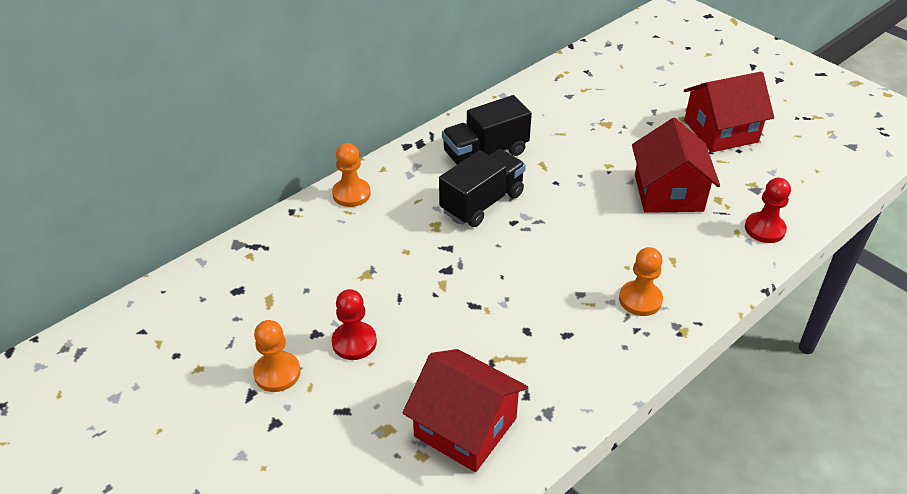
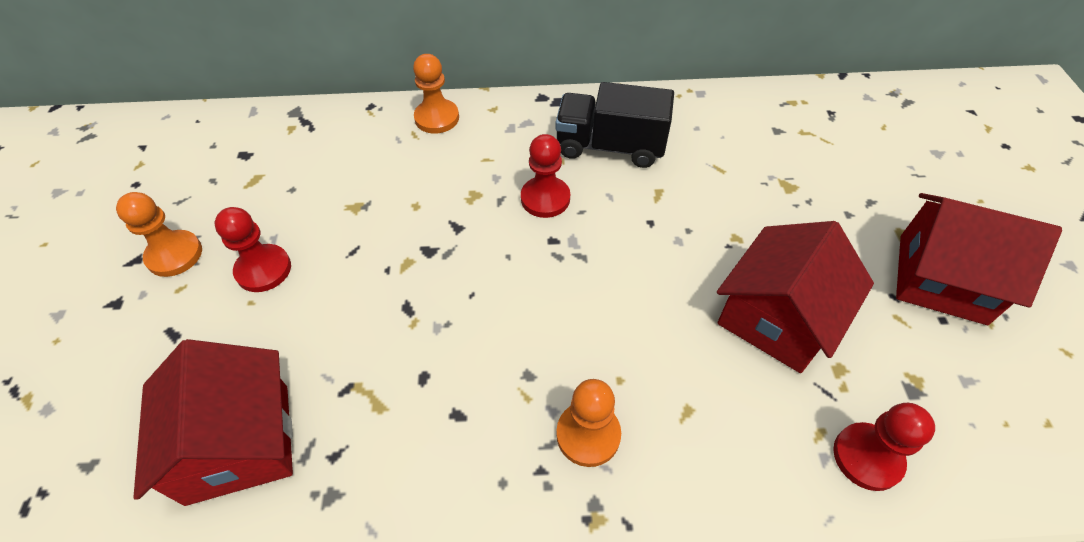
camera: 40 degrees right, 10 degrees up
(482, 203) = (545, 198): black truck -> red pawn

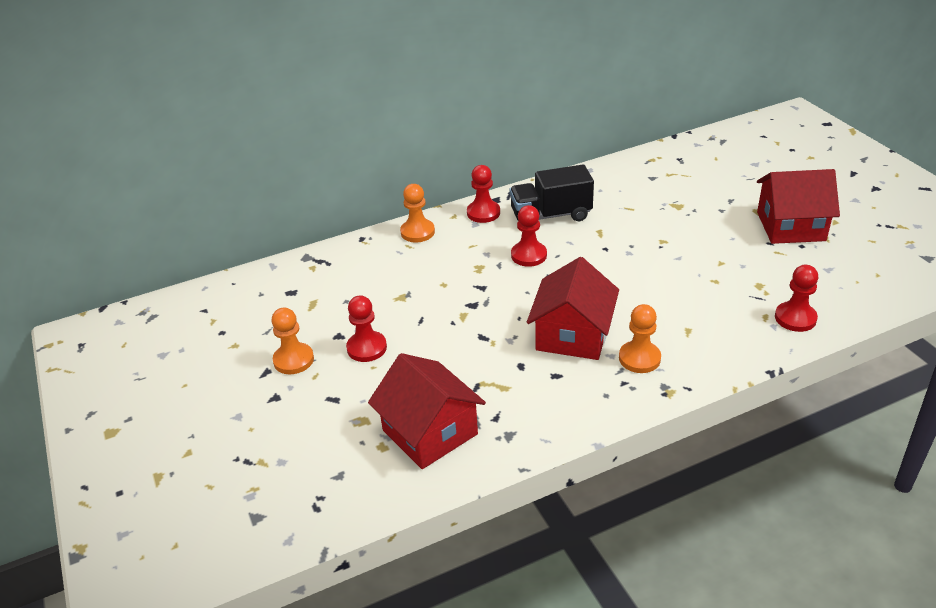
camera: 20 degrees left, 15 degrees down
(530, 115) = (483, 213): none -> red pawn
(777, 318) = (711, 272): red house -> red house (572, 335)

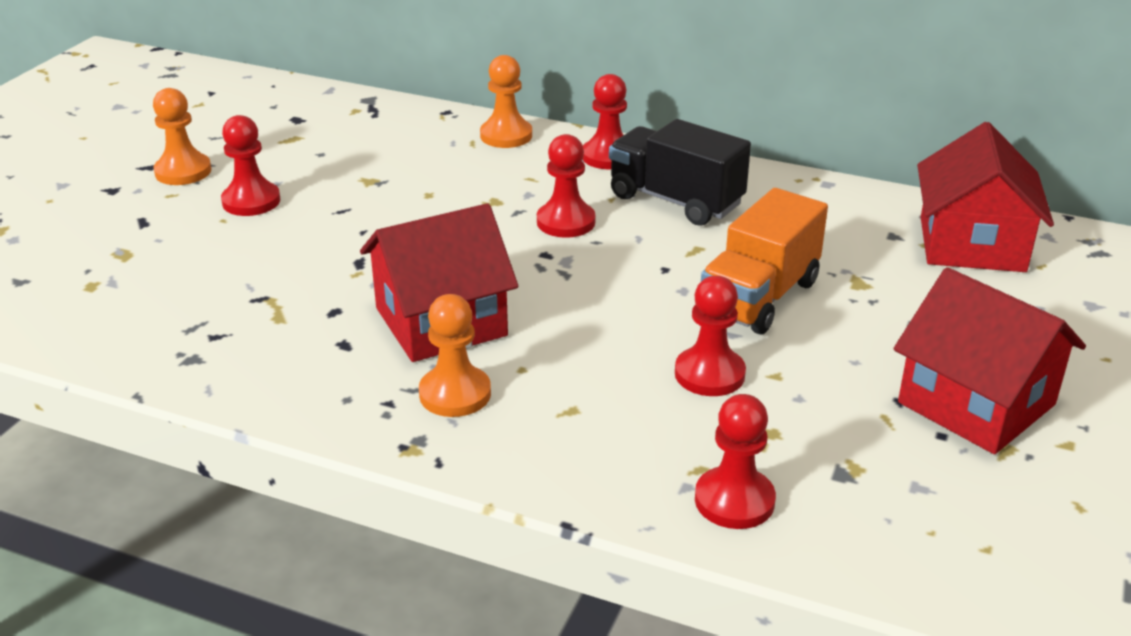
camera: 45 degrees right, 5 degrees down
(430, 432) = (144, 303): red house -> red house (971, 244)
(659, 236) = (759, 297): none -> orange truck
(702, 279) = (709, 374): none -> red pawn

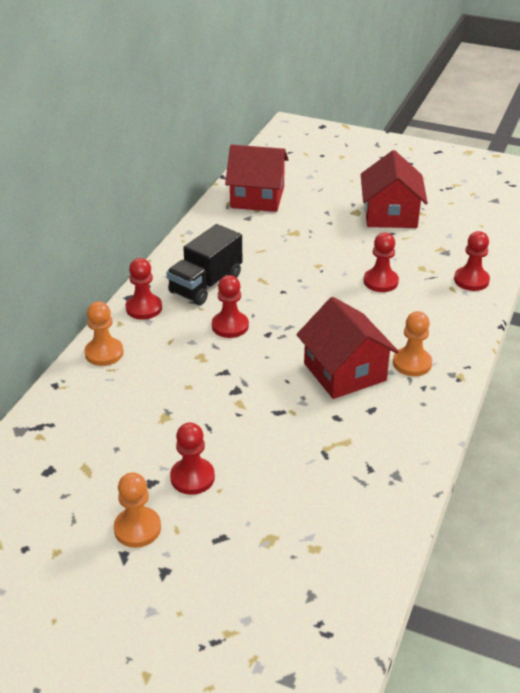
camera: 90 degrees left, 5 degrees up
(759, 297) = (311, 262): orange truck -> none
(976, 403) = (390, 214): red house -> red house turned 45 degrees counterclockwise

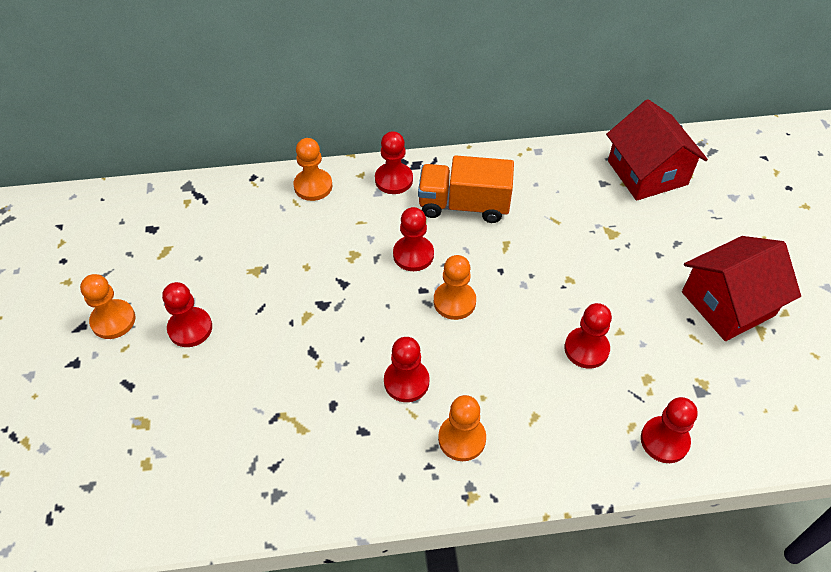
camera: 60 degrees right, 15 degrees up
(206, 284) = (464, 205): black truck -> orange truck
(292, 322) = (454, 301): none -> orange pawn
(344, 372) = (406, 381): red house -> red pawn

